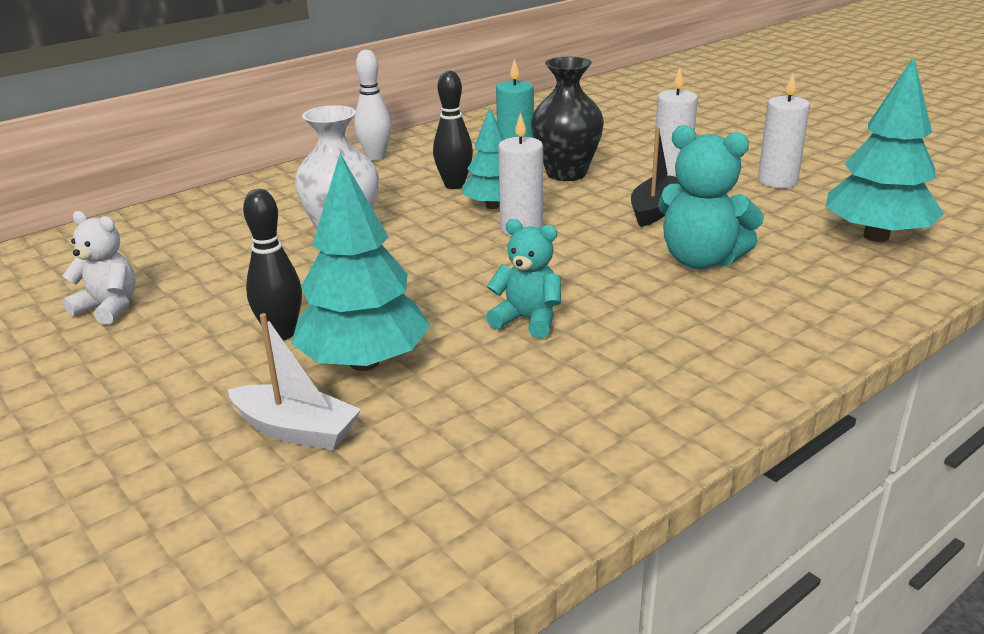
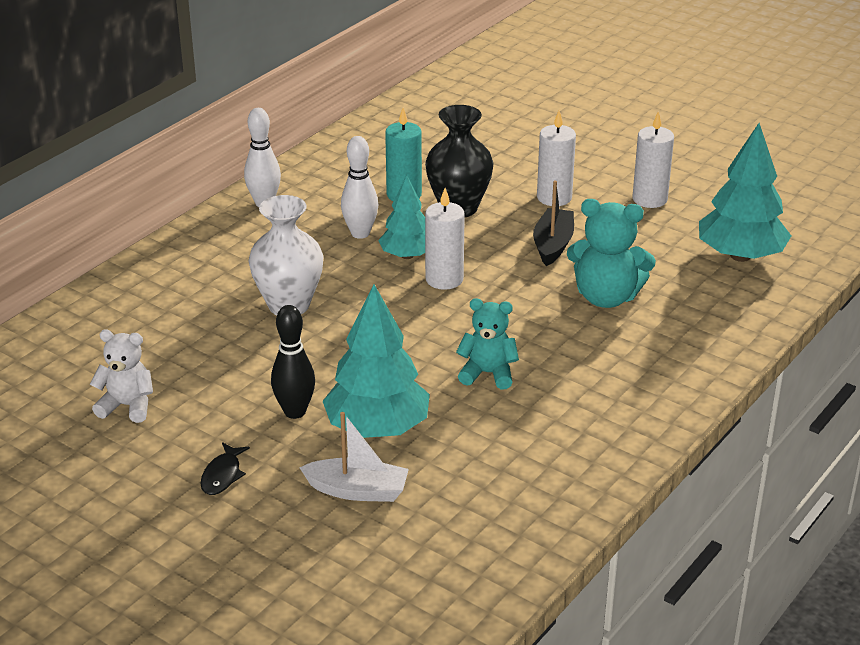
camera: 15 degrees left, 5 degrees up
(151, 391) = (222, 475): none -> black fish
(454, 185) = (360, 233): black bowling pin -> white bowling pin

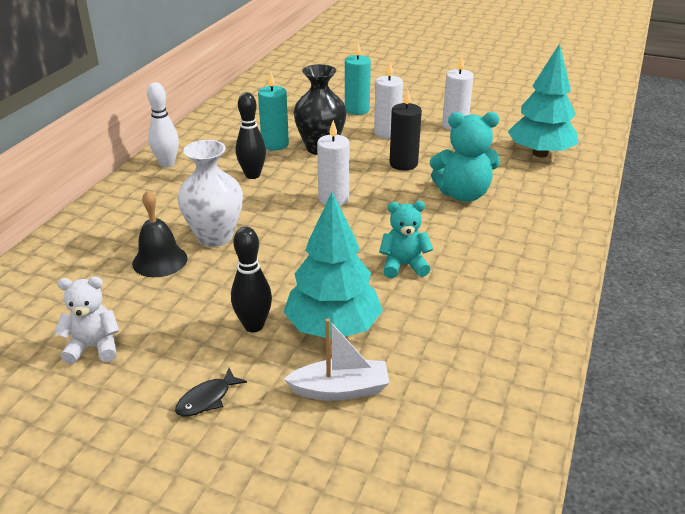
camera: 15 degrees left, 0 degrees up
(219, 324) = (160, 261): none -> black bell
(222, 475) = (207, 399): black fish -> black fish turned 45 degrees clockwise
(360, 233) = (252, 175): white bowling pin -> black bowling pin
(407, 255) = (296, 186): turquoise tree -> none
(531, 158) = (357, 110): none -> turquoise candle
(553, 245) = (403, 164): black boat -> black candle

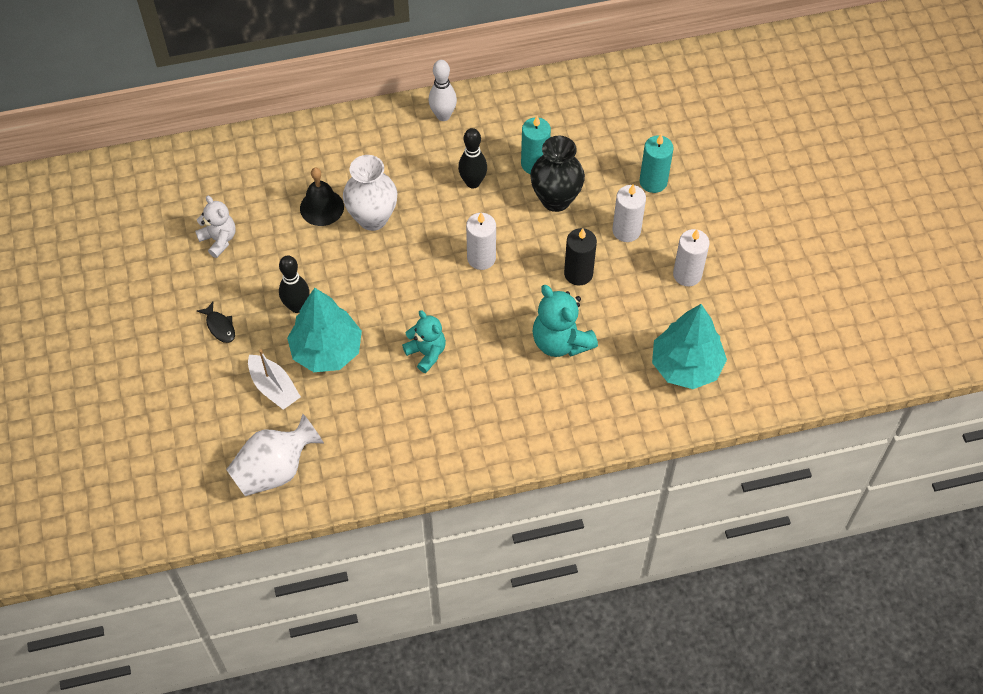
camera: 55 degrees right, 25 degrees up
(207, 399) = (220, 326): black fish -> black fish turned 135 degrees counterclockwise
(459, 441) = (275, 469): none -> white vase

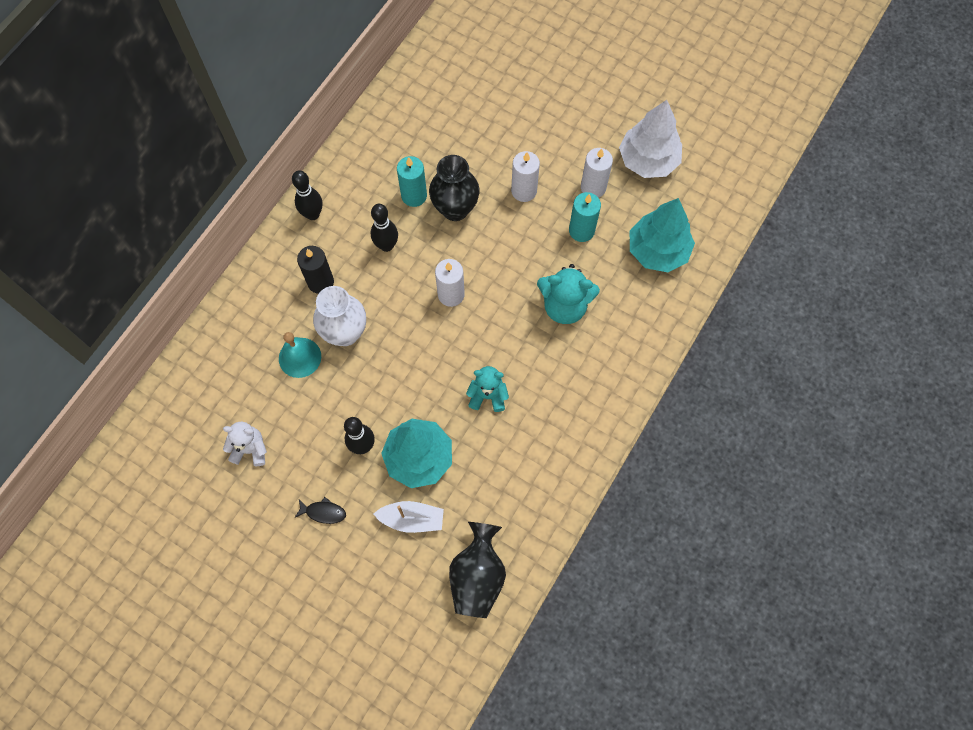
camera: 45 degrees left, 10 degrees up
(275, 469) = (477, 576): white vase -> black vase
(322, 207) = (300, 357): black bell -> turquoise bell
(443, 115) = (313, 214): white bowling pin -> black bowling pin
(578, 273) = (525, 248): black candle -> black candle (320, 282)
(653, 182) = (504, 141): turquoise candle -> turquoise candle (581, 230)
(759, 292) = (648, 160): none -> white tree

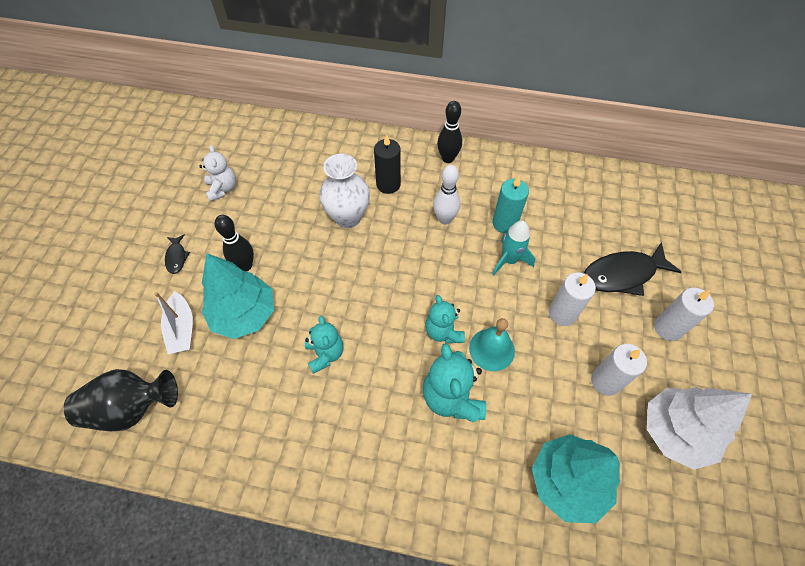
camera: 70 degrees right, 10 degrees down
(300, 357) = (314, 193): turquoise bell -> turquoise bell (492, 349)
(386, 245) = (444, 219): black bowling pin -> white bowling pin
(451, 294) = (419, 286): white candle -> white candle (668, 328)
(455, 209) = (509, 260): black vase -> turquoise rocket
(504, 290) = (443, 331): none -> turquoise teddy bear
(506, 127) = (622, 274): none -> black fish
(581, 230) = (548, 386): turquoise candle -> none

